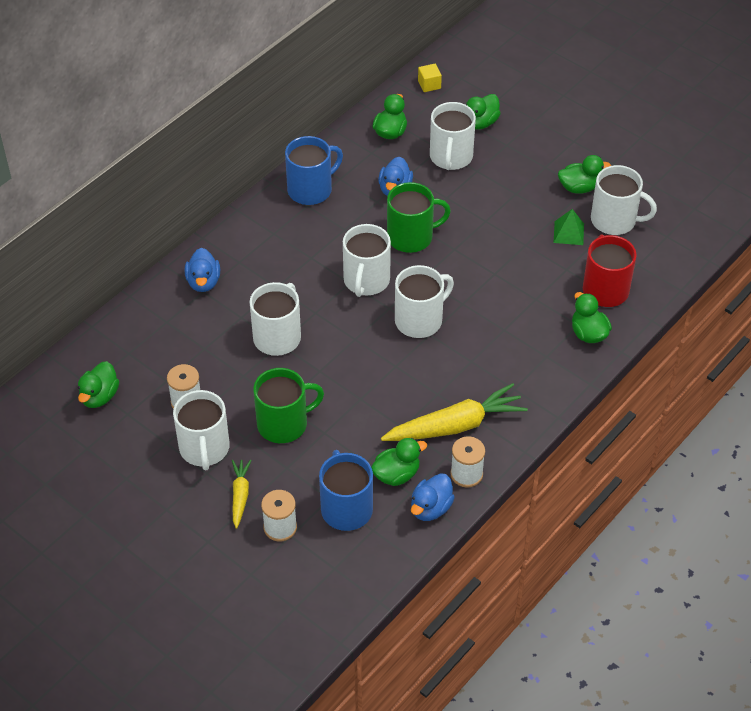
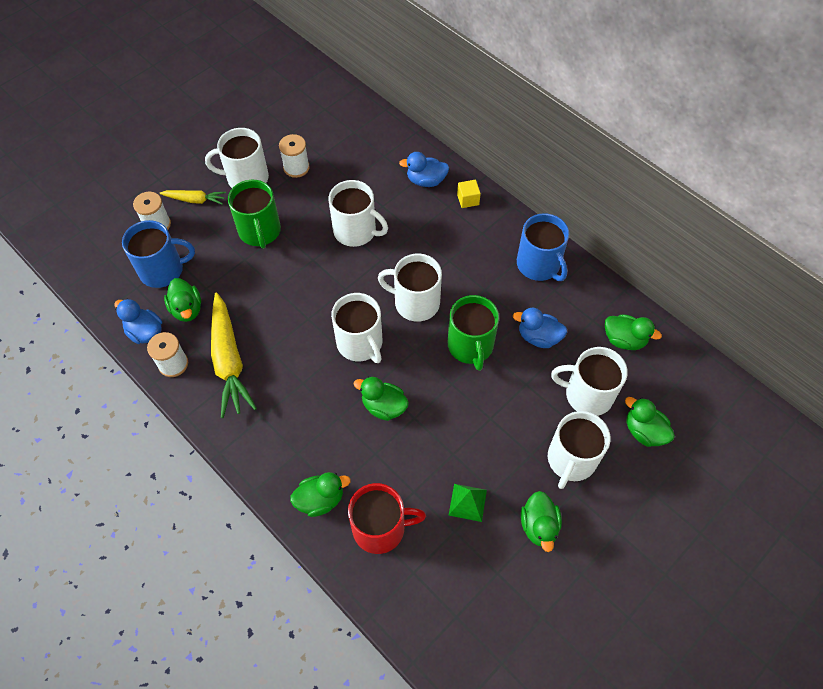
camera: 95 degrees right, 10 degrees up
(99, 396) = (312, 115): green duck -> green duck (384, 406)
(429, 85) = (704, 385): yellow cube -> yellow cube (468, 199)
(614, 220) = (484, 558): white mug -> white mug (571, 459)

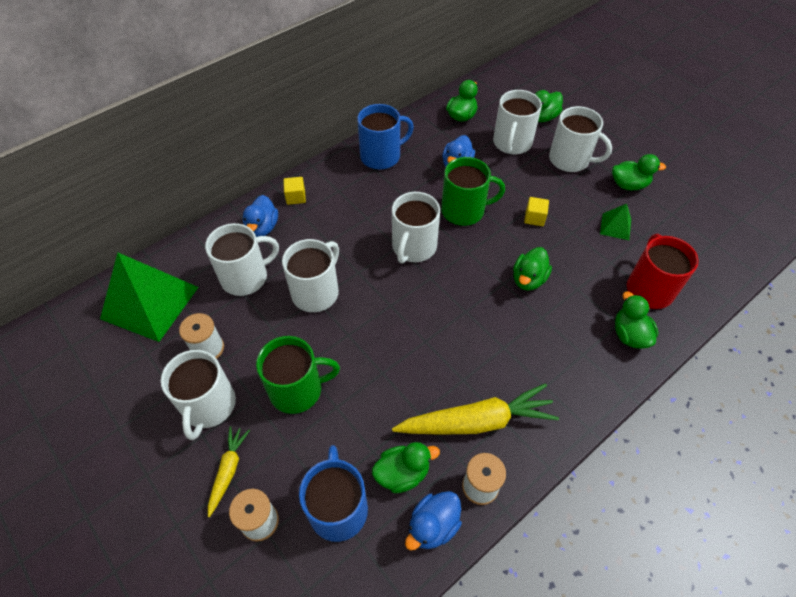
camera: 85 degrees left, 5 degrees down
(338, 122) = (150, 302): none -> green pyramid
(360, 343) = (458, 295): white mug -> white mug (245, 277)
(469, 415) = (534, 218): none -> yellow cube

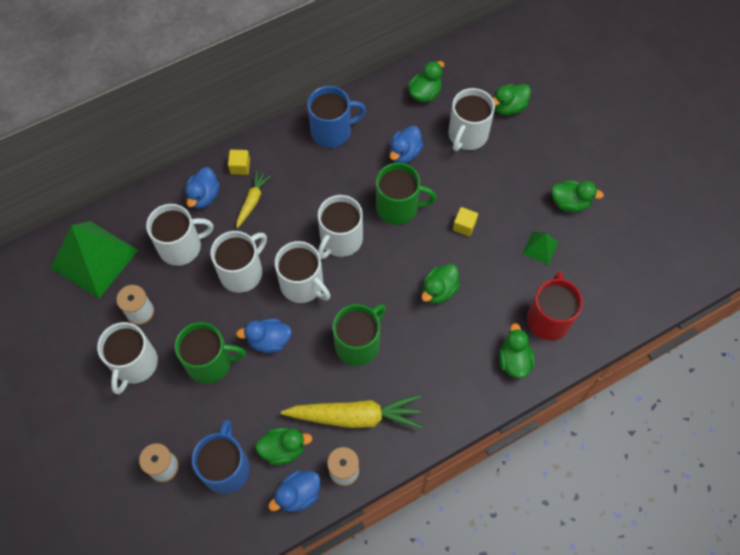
camera: 10 degrees right, 10 degrees up
(228, 470) = (144, 422): yellow carrot -> yellow carrot (252, 201)
(359, 356) = (269, 340): none -> blue duck
(459, 344) = (358, 343): none -> green mug
(570, 160) = (520, 164): white mug -> white mug (302, 284)

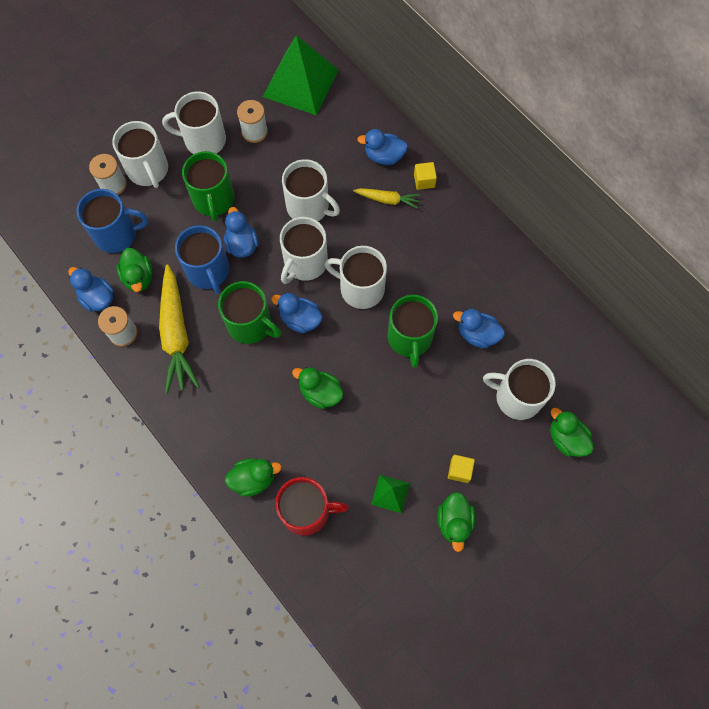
camera: 80 degrees right, 5 degrees up
(181, 246) = (326, 149): white mug -> white mug (148, 170)
(332, 131) = (487, 258): blue mug -> blue mug (208, 271)
(361, 297) = (300, 319): none -> blue duck
(425, 93) = (561, 344): green duck -> none
(464, 226) = (401, 408): yellow cube -> yellow cube (459, 470)

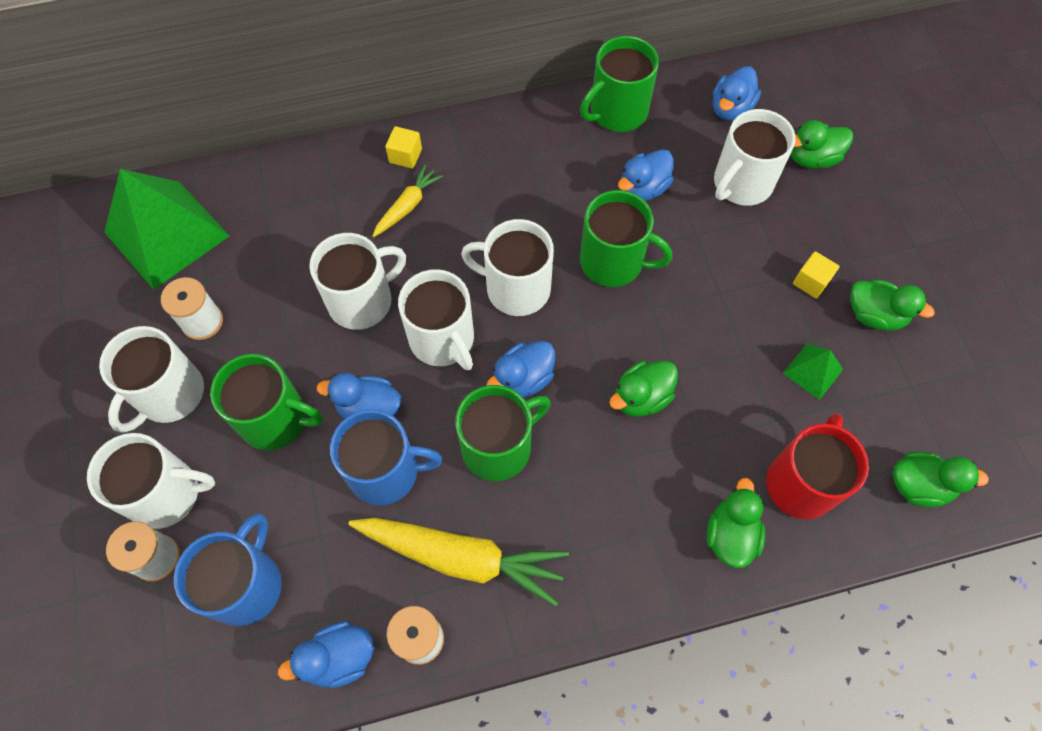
camera: 65 degrees left, 5 degrees down
(138, 277) = (339, 579): green duck -> green duck (918, 485)
(361, 288) = (516, 288): white mug -> white mug turned 60 degrees clockwise
(384, 156) = (343, 184): blue duck -> blue duck (730, 109)
(533, 293) = (617, 111): none -> green mug

